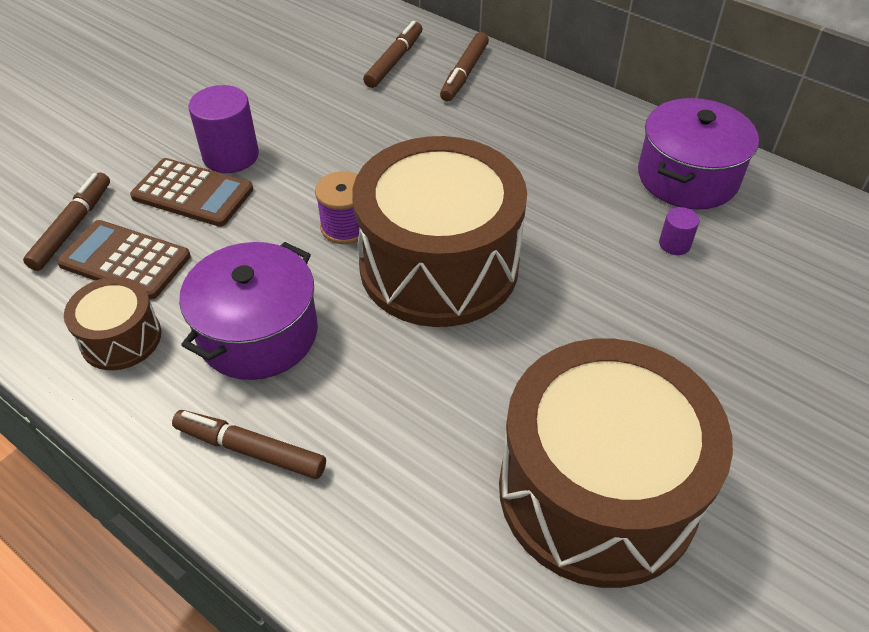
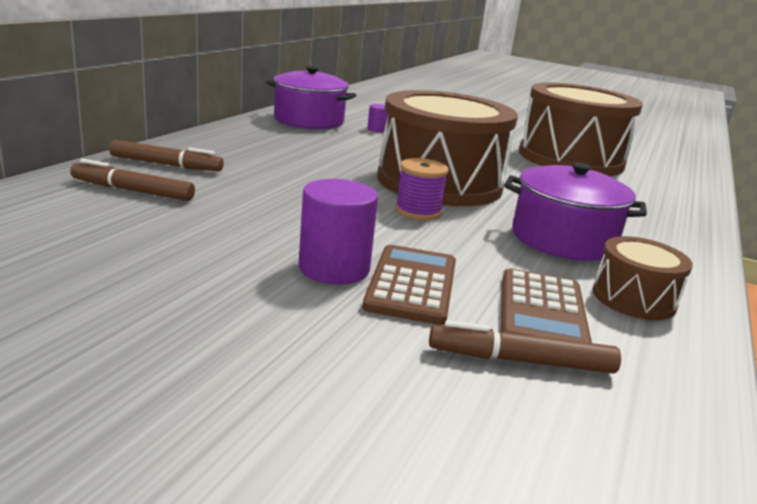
camera: 105 degrees left, 25 degrees down
(250, 450) = (658, 236): brown marker -> none

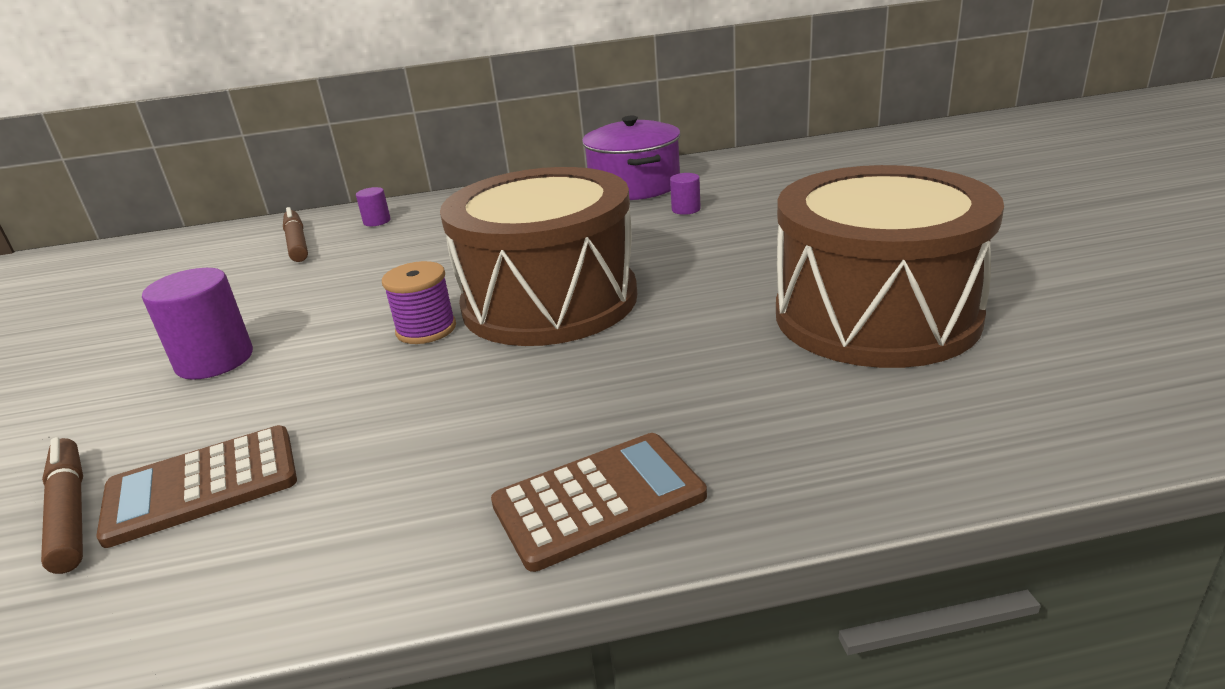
camera: 60 degrees right, 5 degrees up
(166, 165) = (377, 221): brown marker -> purple cylinder
(411, 285) = (210, 401): brown calculator -> brown calculator (598, 500)
(563, 239) = (464, 425): purple pot -> none
(633, 298) = (305, 532): brown drum -> none

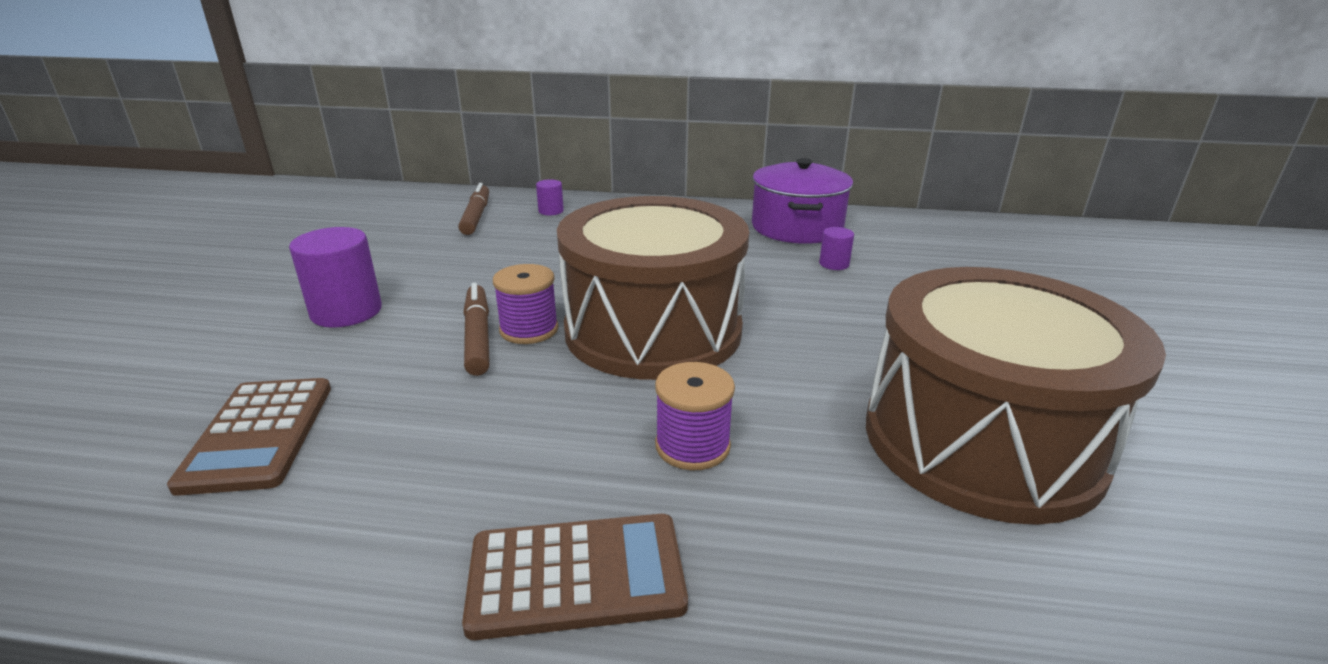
camera: 15 degrees right, 0 degrees up
(70, 512) = (152, 426): brown marker -> brown marker (477, 336)
(202, 486) = (259, 434): brown calculator -> brown calculator turned 90 degrees counterclockwise
(641, 381) = (692, 446): none -> purple spool

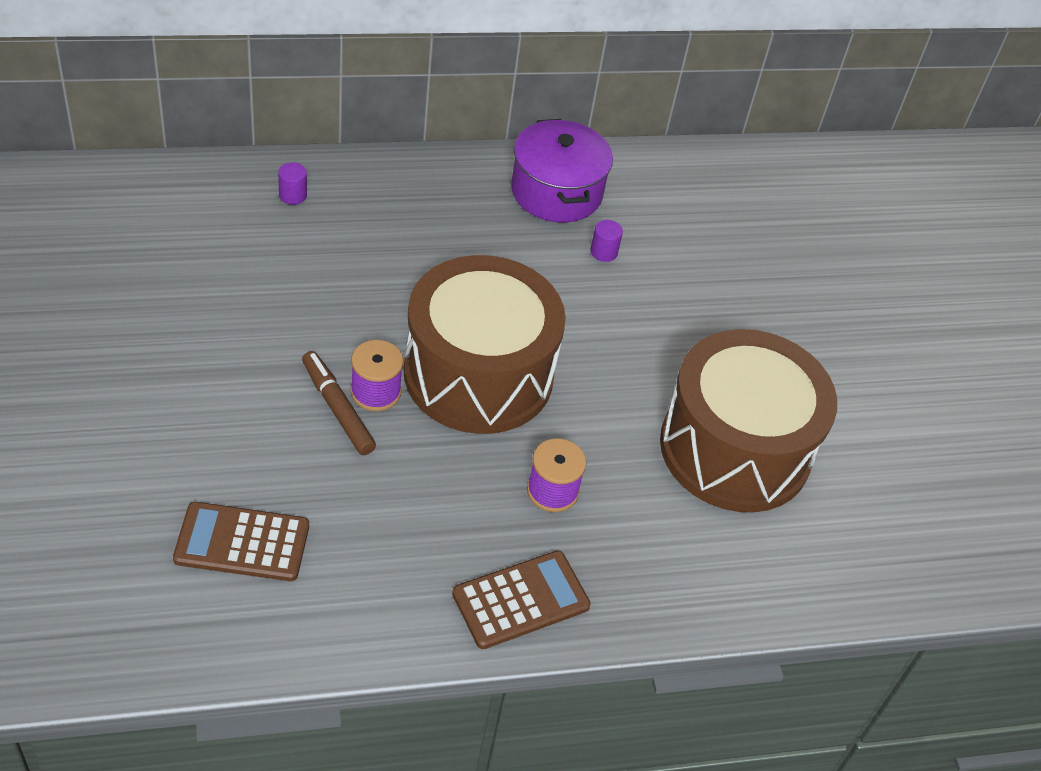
camera: 25 degrees left, 20 degrees up
(259, 434) = (242, 543): brown calculator -> brown calculator turned 120 degrees clockwise
(346, 312) = (198, 397): purple cylinder -> none
(476, 216) = (216, 218): brown marker -> none

